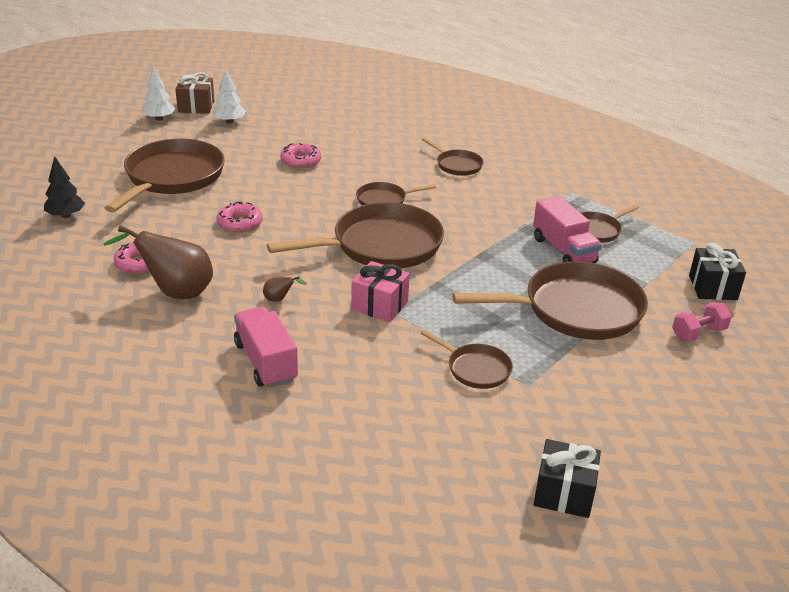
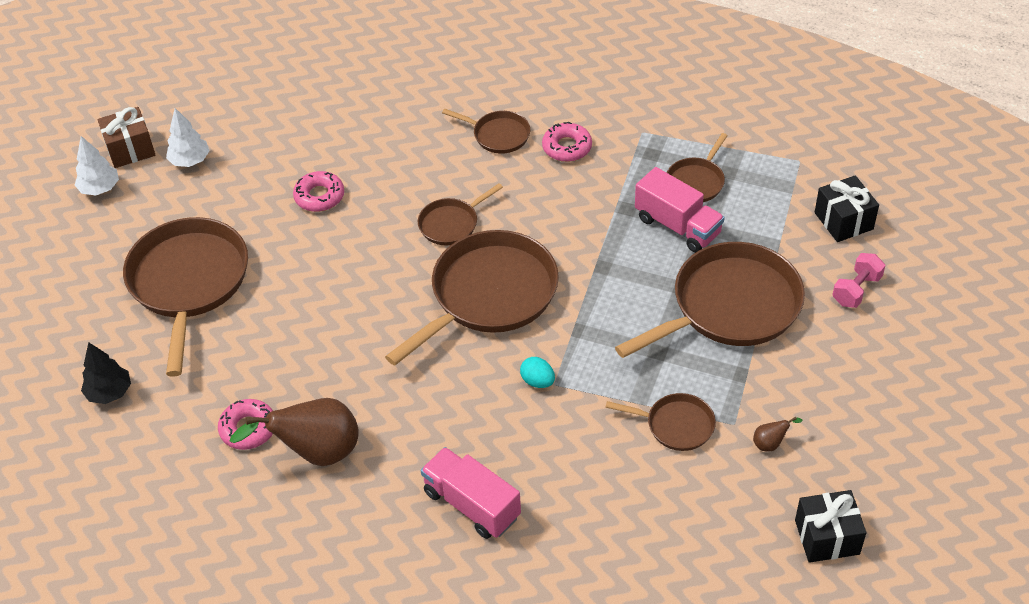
camera: 20 degrees left, 15 degrees up
(239, 223) = (316, 323): pink donut -> pink donut (567, 147)
(279, 299) = (431, 416): brown pear -> brown pear (770, 443)
(379, 305) = (537, 381): pink gift -> turquoise egg

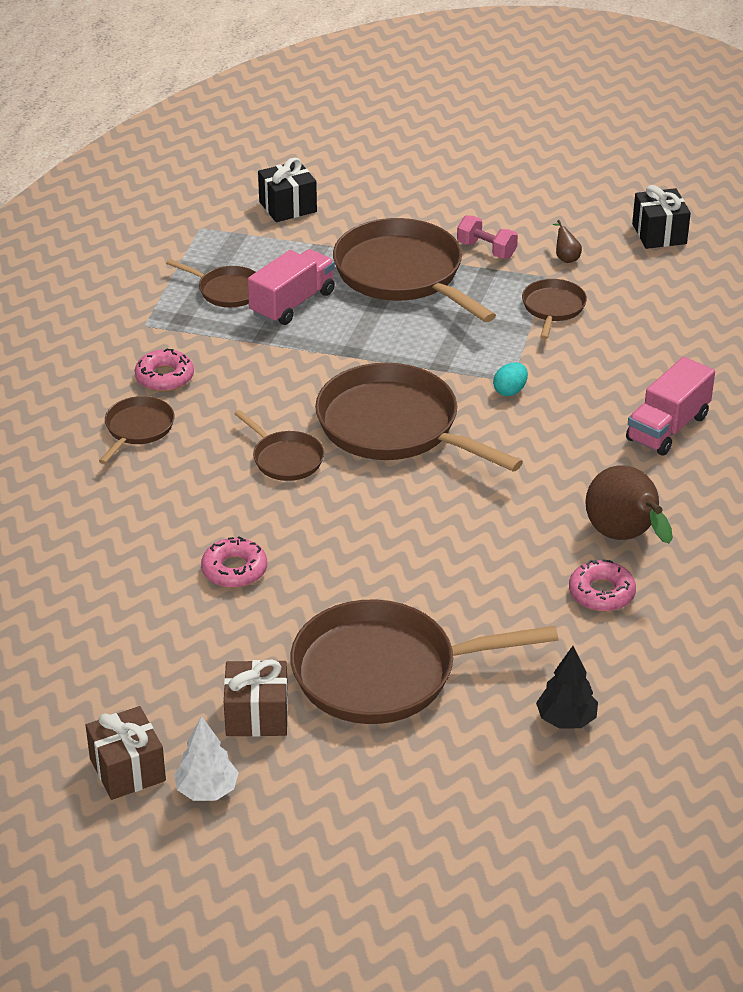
camera: 95 degrees left, 10 degrees down
(163, 212) = (257, 715): none -> brown gift
(190, 161) = (157, 701): white tree -> none
(856, 290) = (378, 205): pink dumbbell -> pink dumbbell (486, 250)

